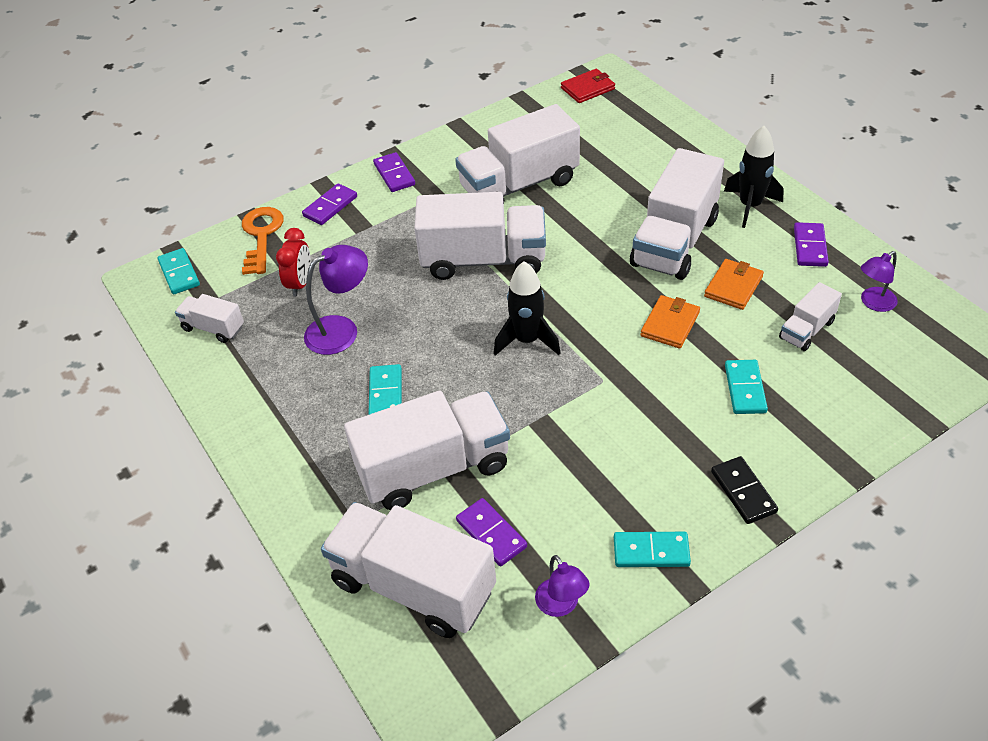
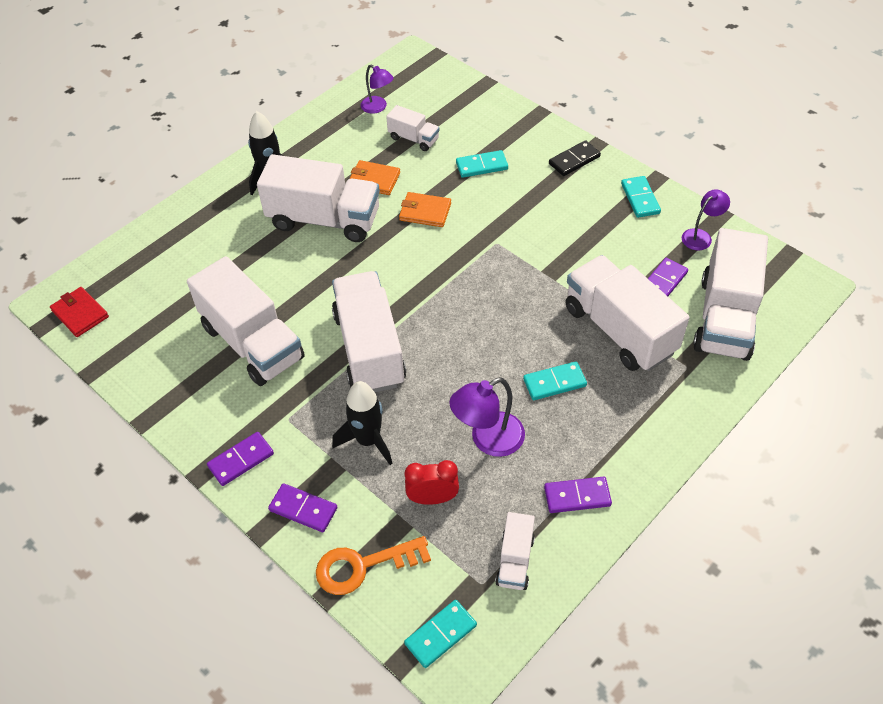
camera: 105 degrees left, 5 degrees up
(341, 330) = (488, 440): purple lamp -> purple lamp turned 75 degrees counterclockwise
(527, 340) = (465, 297): black rocket -> black rocket (368, 440)
(810, 247) = (319, 141): purple domino -> purple domino (577, 496)

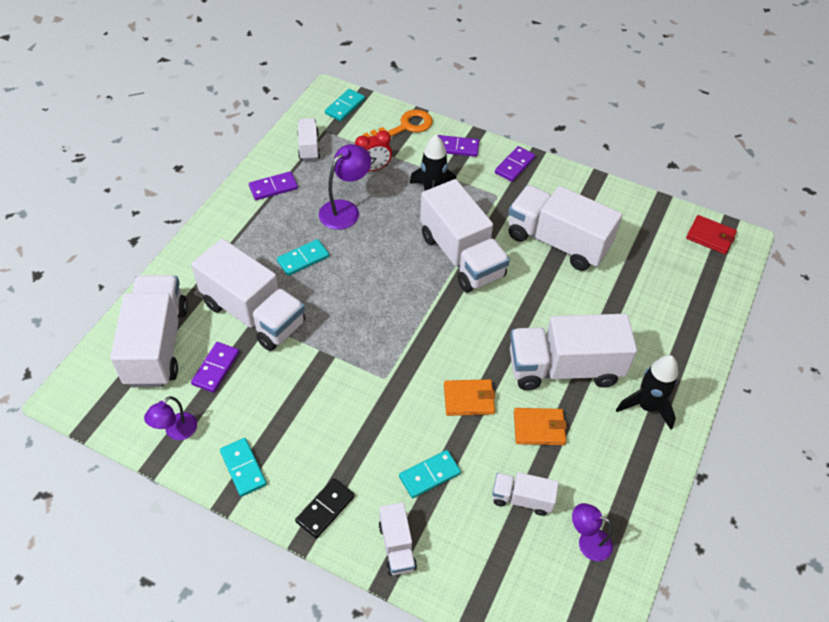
camera: 160 degrees right, 0 degrees up
(523, 129) = (397, 546): none -> white truck

